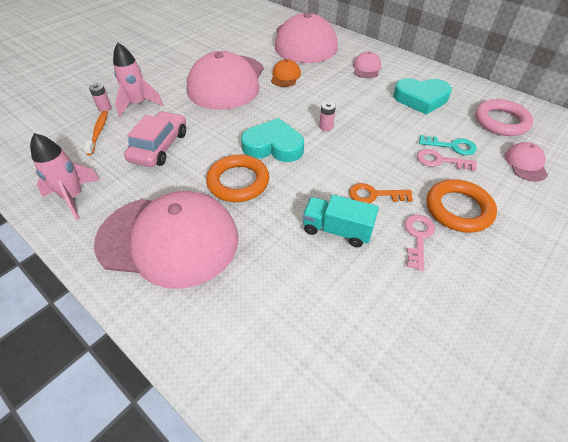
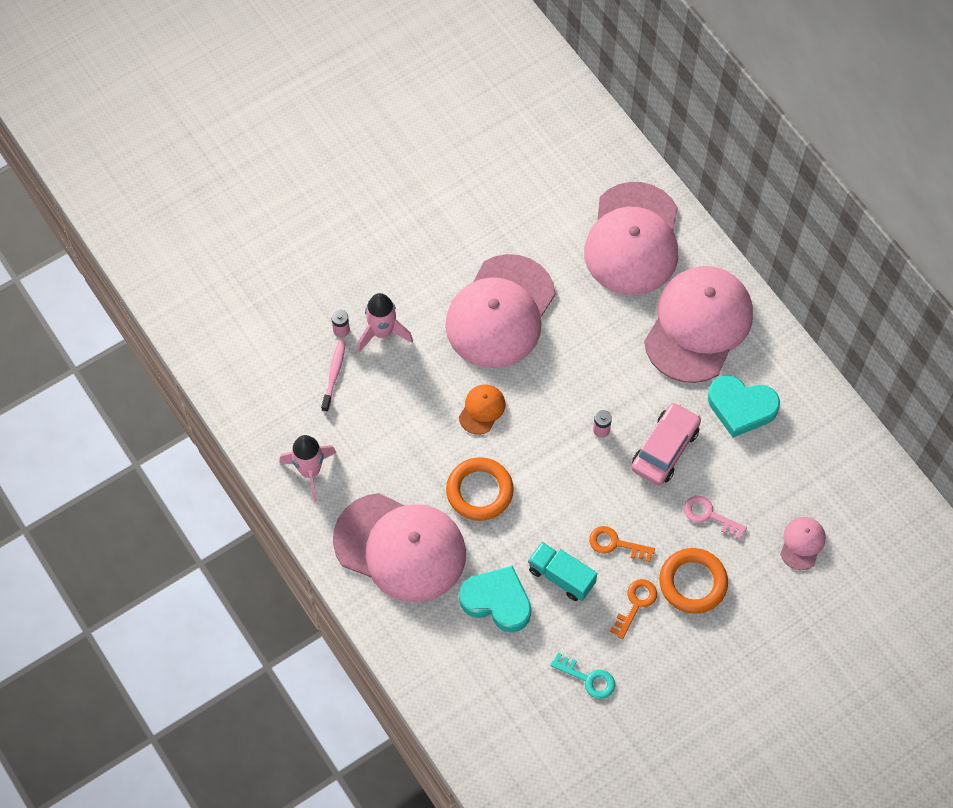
camera: 15 degrees right, 15 degrees up
(98, 132) = (334, 374): orange toothbrush -> pink toothbrush
(159, 146) = (402, 416): pink car -> pink car (665, 449)
(273, 146) = (530, 447): turquoise heart -> turquoise heart (497, 601)
(285, 76) = (581, 318): orange cap -> orange cap (482, 410)
(366, 68) = (698, 325): pink cap -> pink cap, size x2.40
(418, 237) = (636, 604): pink key -> orange key
(451, 146) = (734, 497): turquoise key -> turquoise key (588, 678)
(501, 121) = (818, 472): pink ring -> none

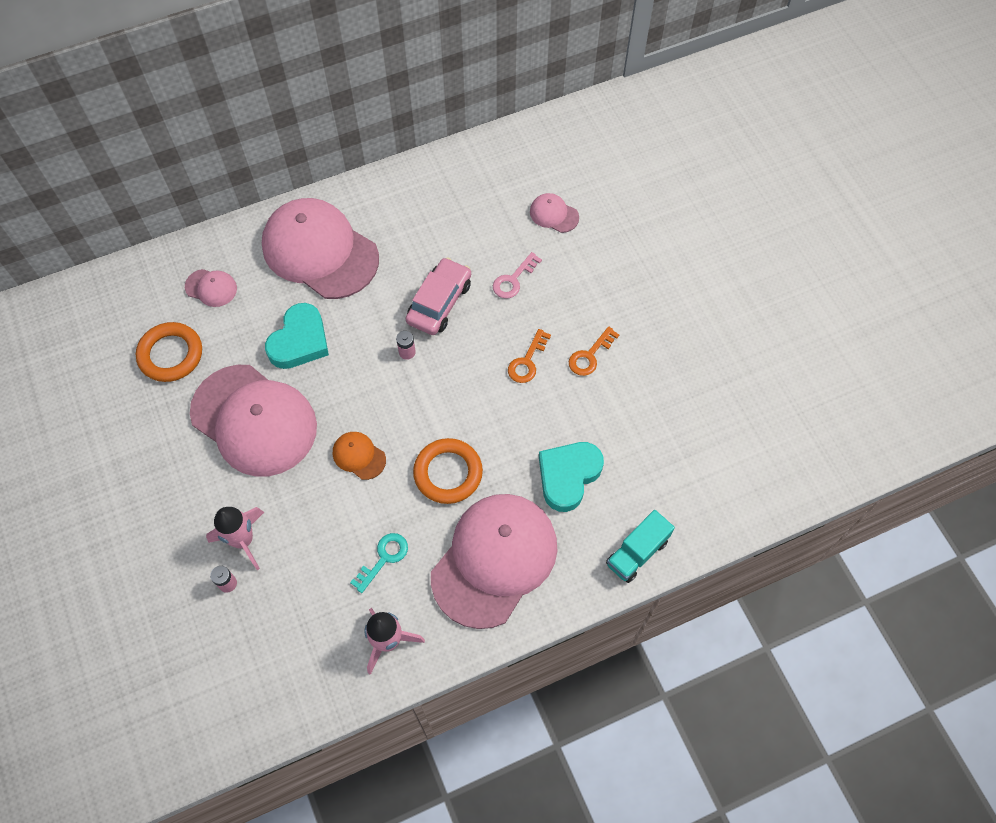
camera: 80 degrees left, 0 degrees up
(334, 374) = (279, 599): pink toothbrush -> none
(561, 577) = (552, 414): turquoise truck -> turquoise truck (637, 552)
(588, 678) = (657, 409): turquoise key -> turquoise key (384, 558)
(633, 239) = (211, 288): pink cap -> pink cap, size x0.42
(636, 604) = (590, 355): orange key -> orange key turned 90 degrees counterclockwise
(665, 449) = (439, 302): pink car -> pink car turned 75 degrees clockwise
(693, 583) = (576, 305): orange ring -> orange ring (171, 354)
(741, 407) = (412, 234): turquoise heart -> turquoise heart (300, 341)

